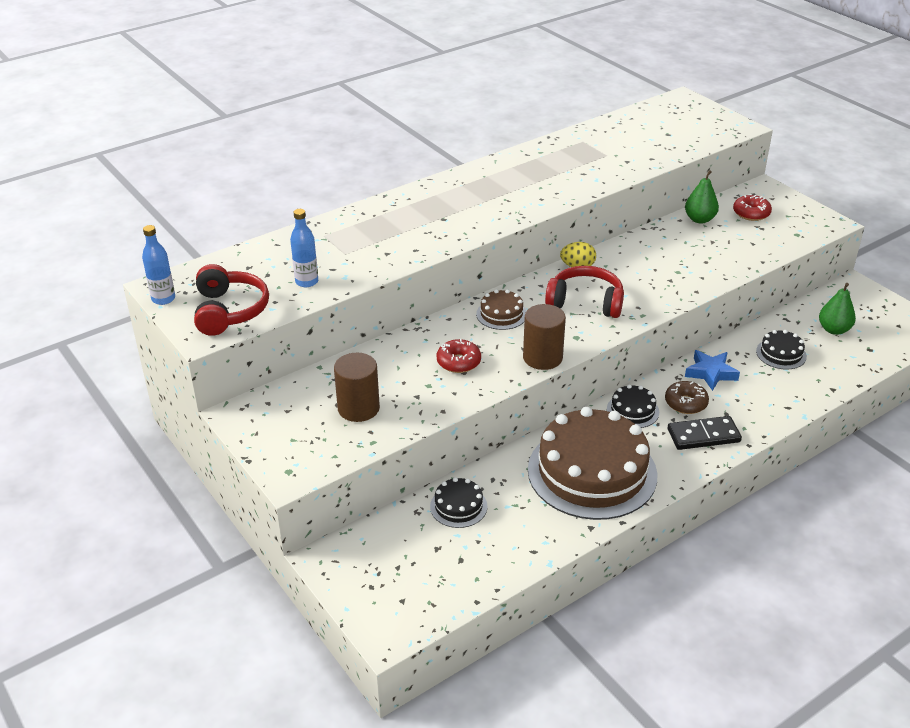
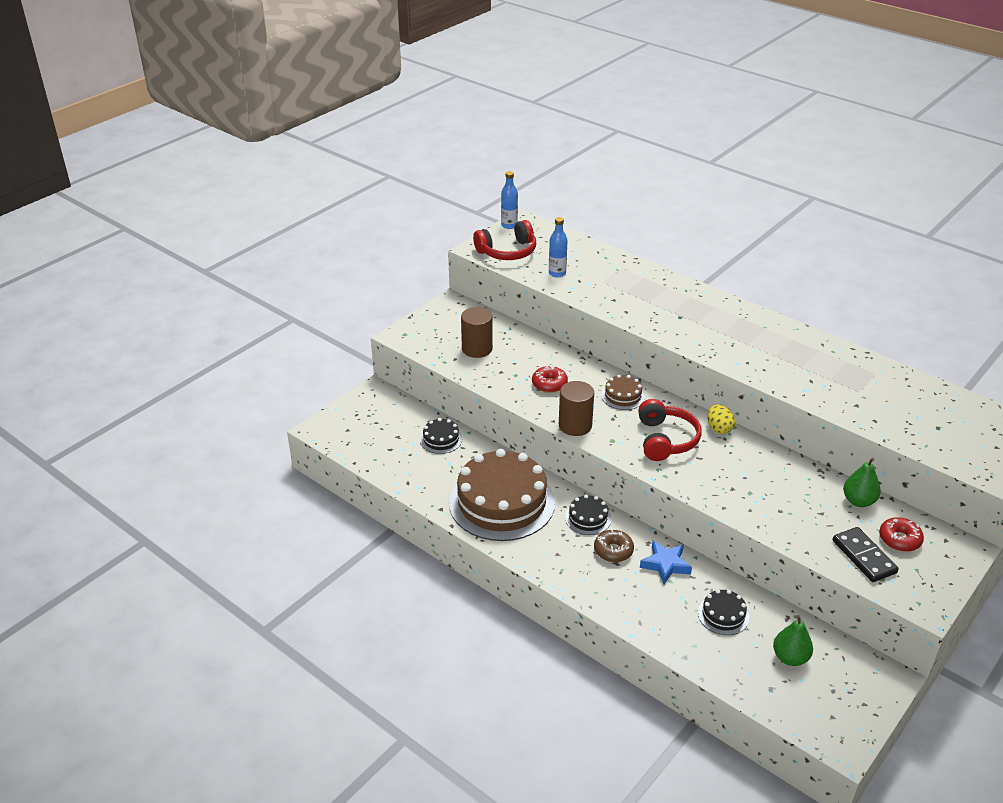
camera: 75 degrees right, 0 degrees up
(703, 435) = (573, 565): black domino -> black domino (864, 556)

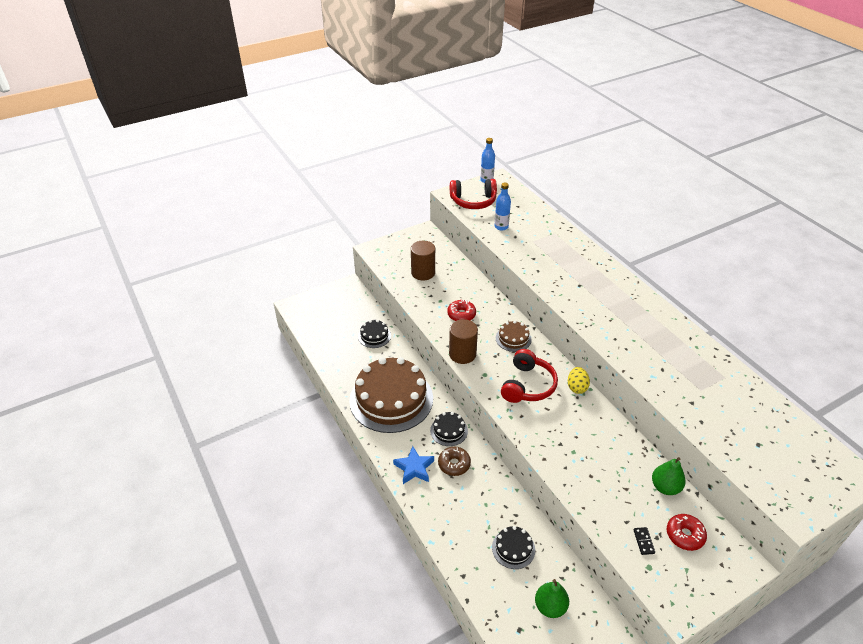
camera: 20 degrees right, 5 degrees up
(665, 565) = (489, 489): blue star -> blue star (414, 468)
(864, 556) = (643, 541): black domino -> black domino, size x0.49

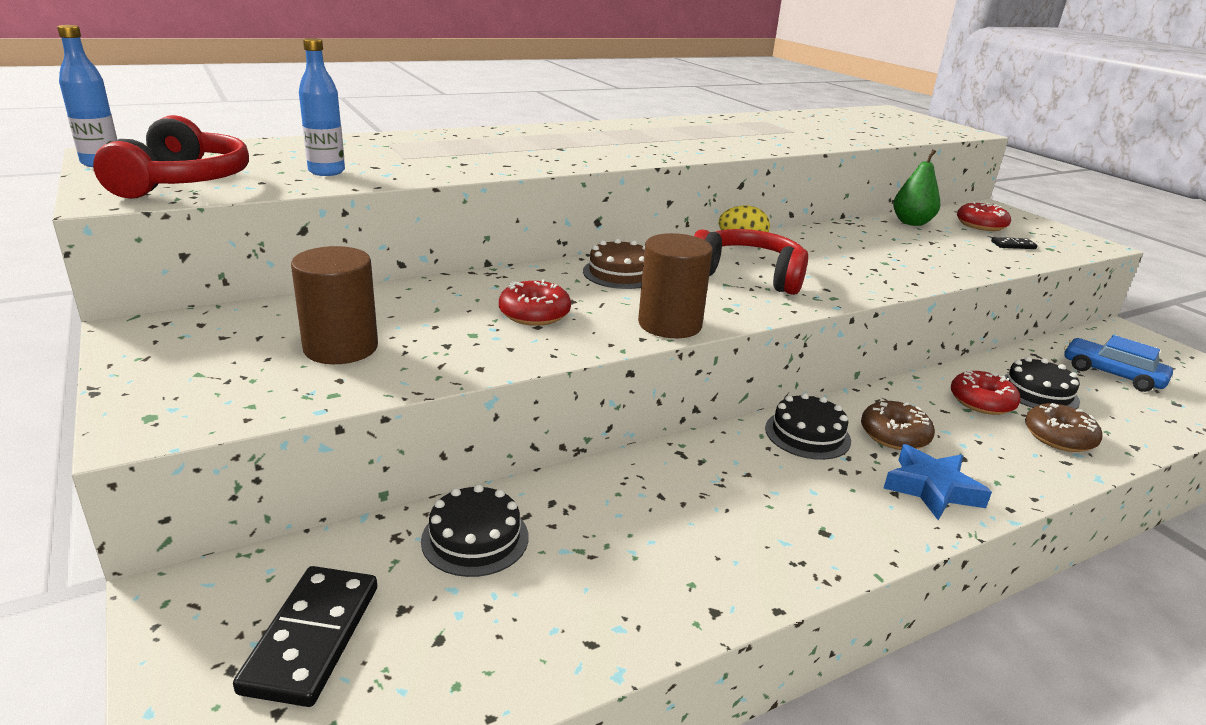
camera: 90 degrees left, 15 degrees down
(335, 311) = (311, 638): none -> black domino
(391, 399) = (730, 514): brown cake -> none
(465, 539) = (1059, 437): none -> brown donut
(495, 514) = (981, 402): none -> red donut
(550, 606) = (1111, 374): green pear -> blue car

